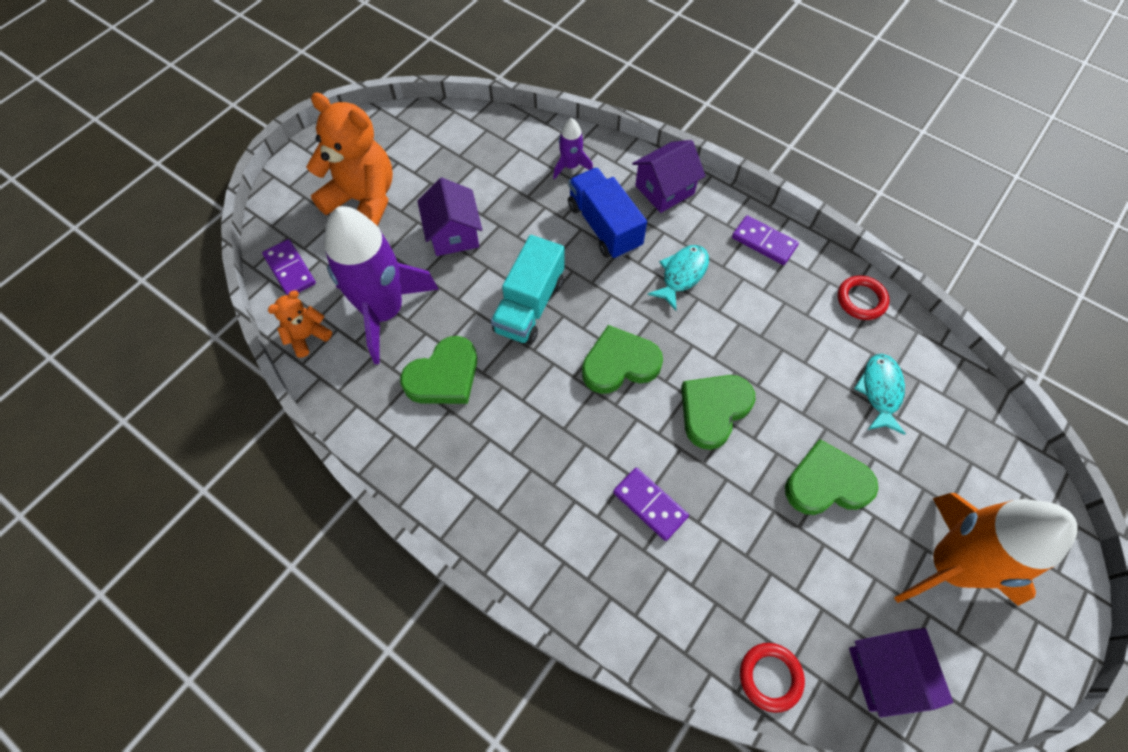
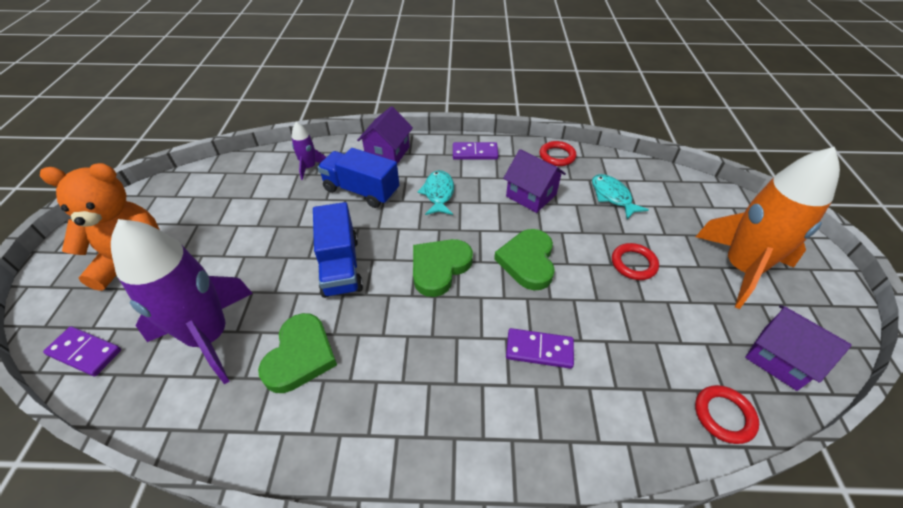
camera: 35 degrees left, 15 degrees down
(307, 336) = (135, 400): orange teddy bear -> none
(453, 234) = (241, 249): purple house -> purple house (531, 195)
(529, 306) = (340, 266): turquoise truck -> blue truck
(826, 483) = (633, 264): green heart -> red ring

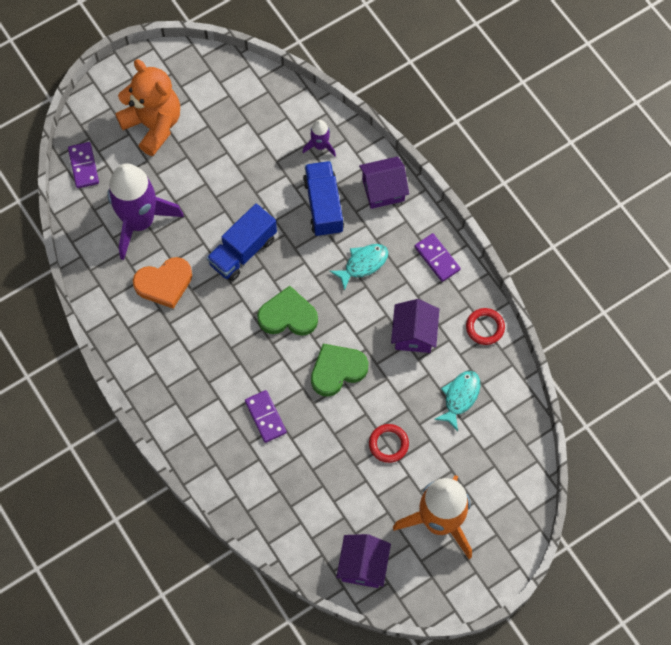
camera: 55 degrees right, 20 degrees up
(300, 356) = (164, 283): green heart -> orange heart
(723, 415) = (292, 542): red ring -> none

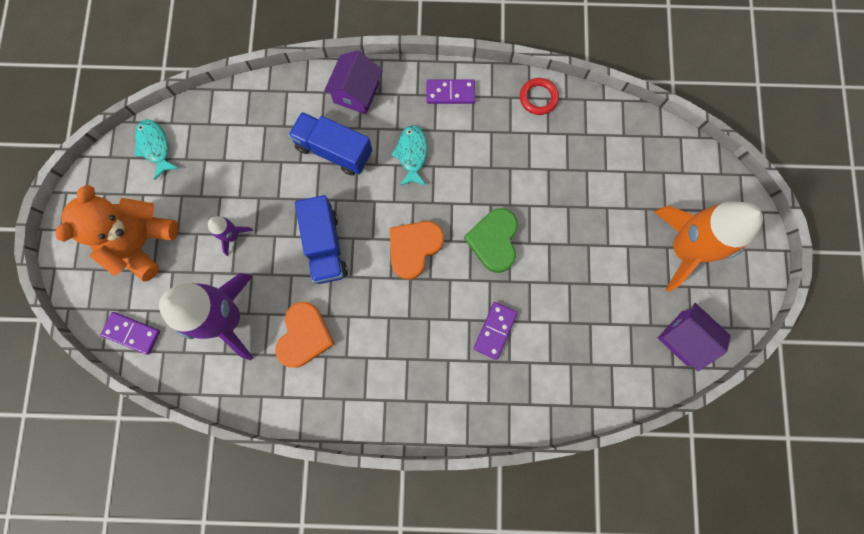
camera: 55 degrees left, 10 degrees up
(153, 125) = (142, 243): orange teddy bear -> orange teddy bear turned 60 degrees counterclockwise
(265, 417) = (495, 330): purple domino -> purple domino turned 75 degrees counterclockwise
(288, 315) = (414, 248): green heart -> orange heart
(320, 146) = (276, 116): purple rocket -> purple rocket (232, 236)
(388, 444) = (589, 243): red ring -> none
(414, 334) = (505, 157): purple house -> none
(460, 397) = (586, 158): turquoise fish -> turquoise fish (155, 147)

